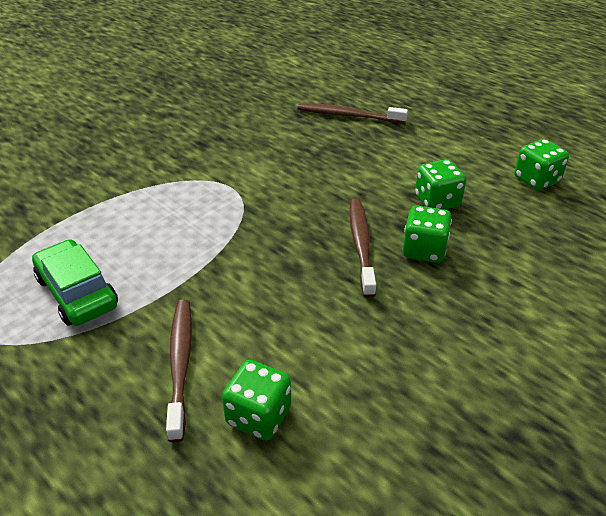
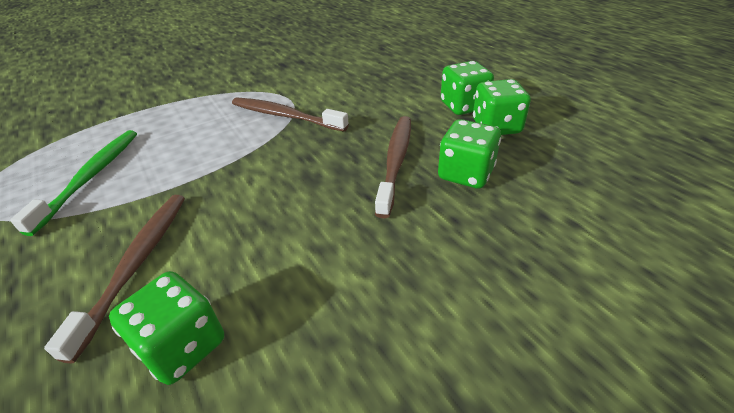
camera: 15 degrees right, 0 degrees up
(77, 292) = (91, 177): green car -> green toothbrush
(348, 115) = (428, 50): brown toothbrush -> brown toothbrush (285, 116)
(536, 180) = (619, 115): green dice -> green dice (463, 106)

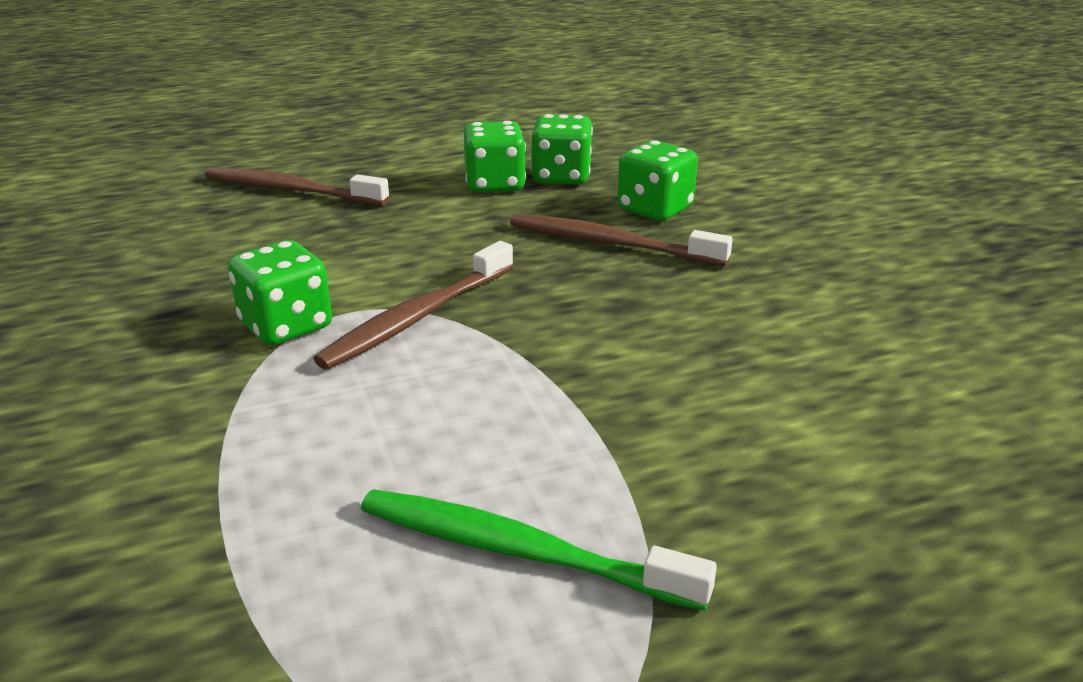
camera: 80 degrees left, 10 degrees down
(137, 264) = (794, 451): brown toothbrush -> brown toothbrush (291, 190)
(182, 346) = (931, 399): green dice -> green dice (286, 326)

